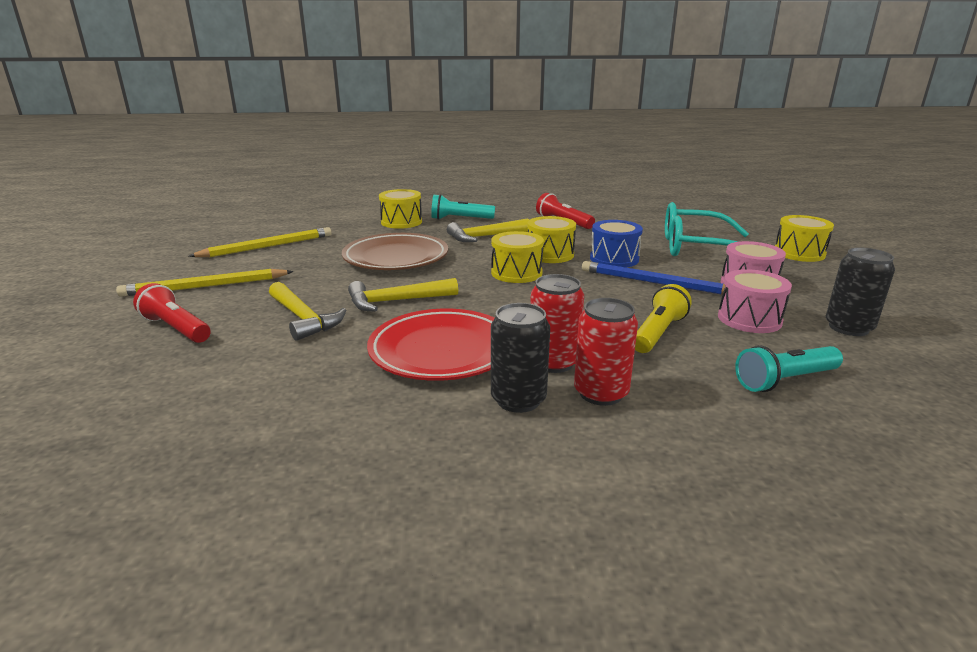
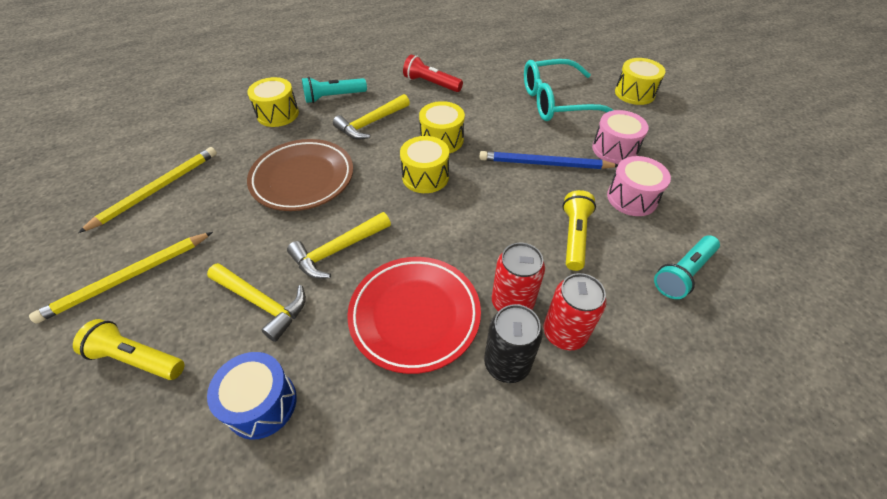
camera: 20 degrees left, 25 degrees up
(176, 328) = (137, 358): red flashlight -> yellow flashlight
(614, 259) = (498, 134): blue drum -> blue drum (262, 404)
(848, 328) = (701, 191): black can -> none

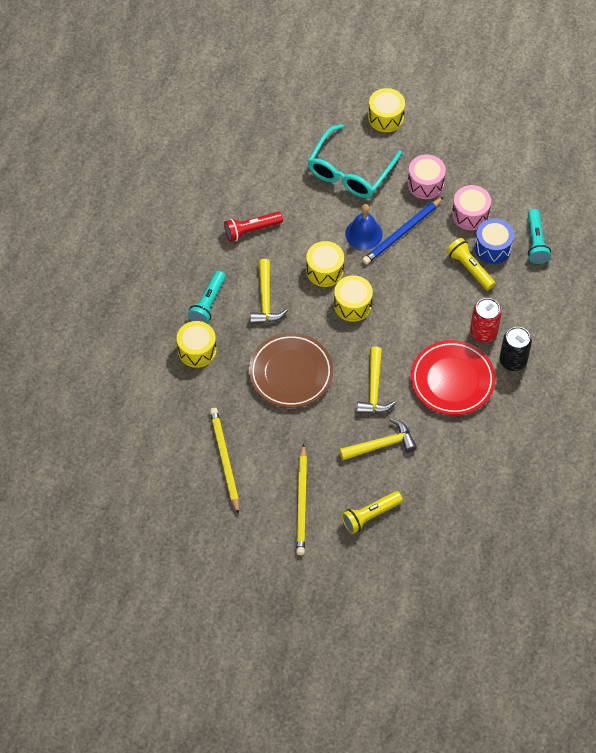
camera: 50 degrees left, 10 degrees up
(262, 404) = (445, 473): blue drum -> blue drum (492, 248)
(510, 141) = (363, 234): none -> blue bell
(564, 333) = (519, 324): red can -> none

